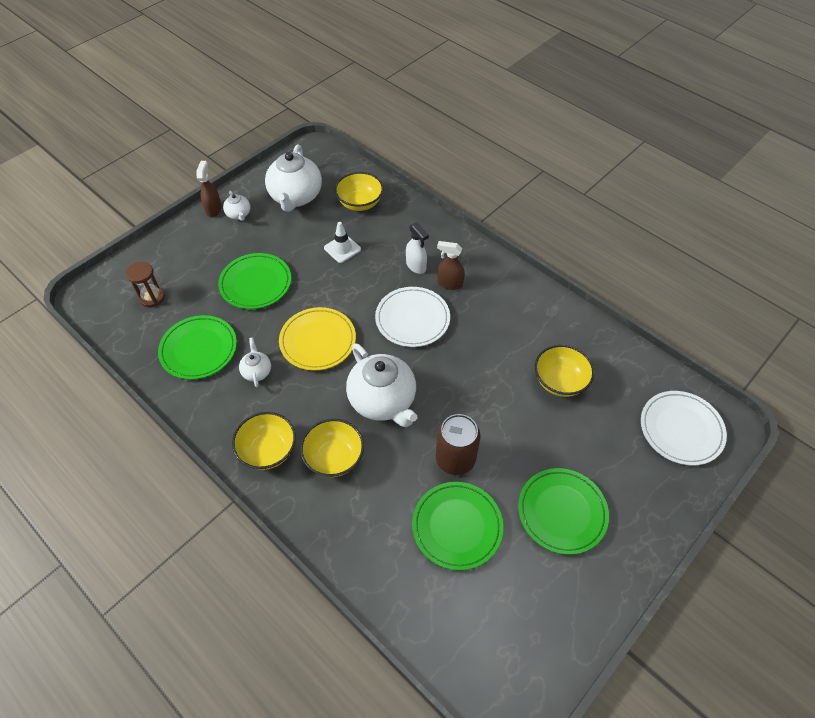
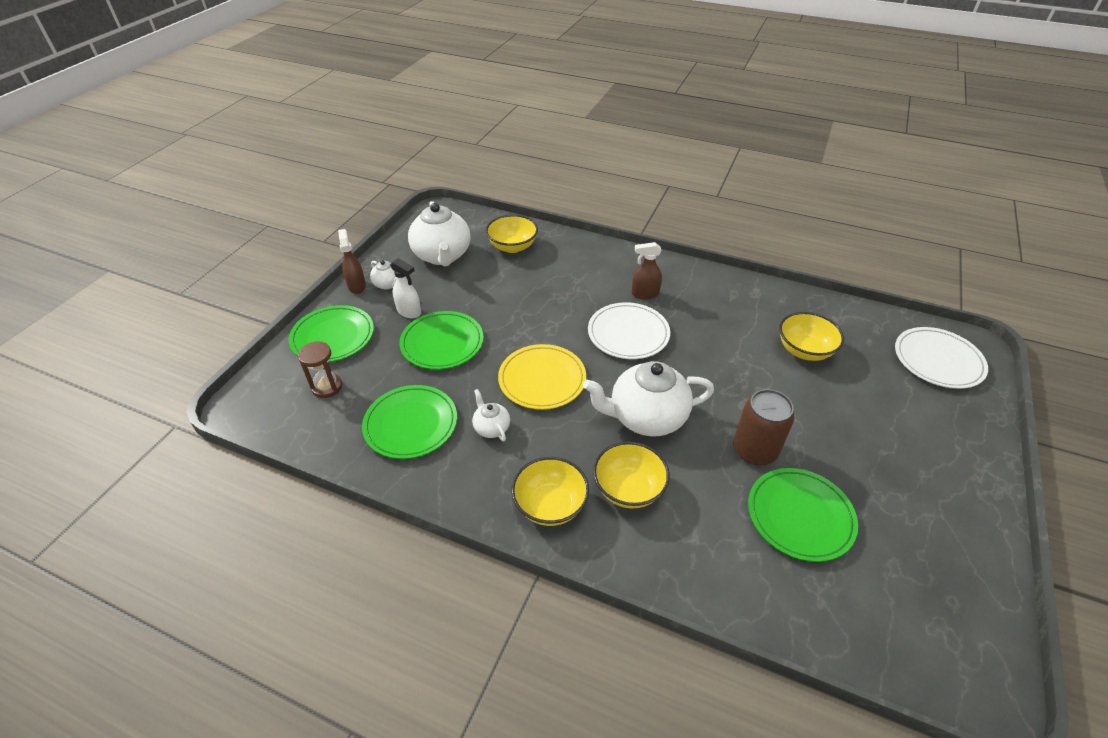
camera: 20 degrees left, 10 degrees down
(342, 249) = (518, 289): white traffic cone -> none
(383, 401) = (646, 417): white teapot -> white teapot turned 135 degrees clockwise
(416, 266) = (602, 287): white spray bottle -> white spray bottle (409, 312)
(562, 512) = (889, 467): green plate -> green plate (333, 337)

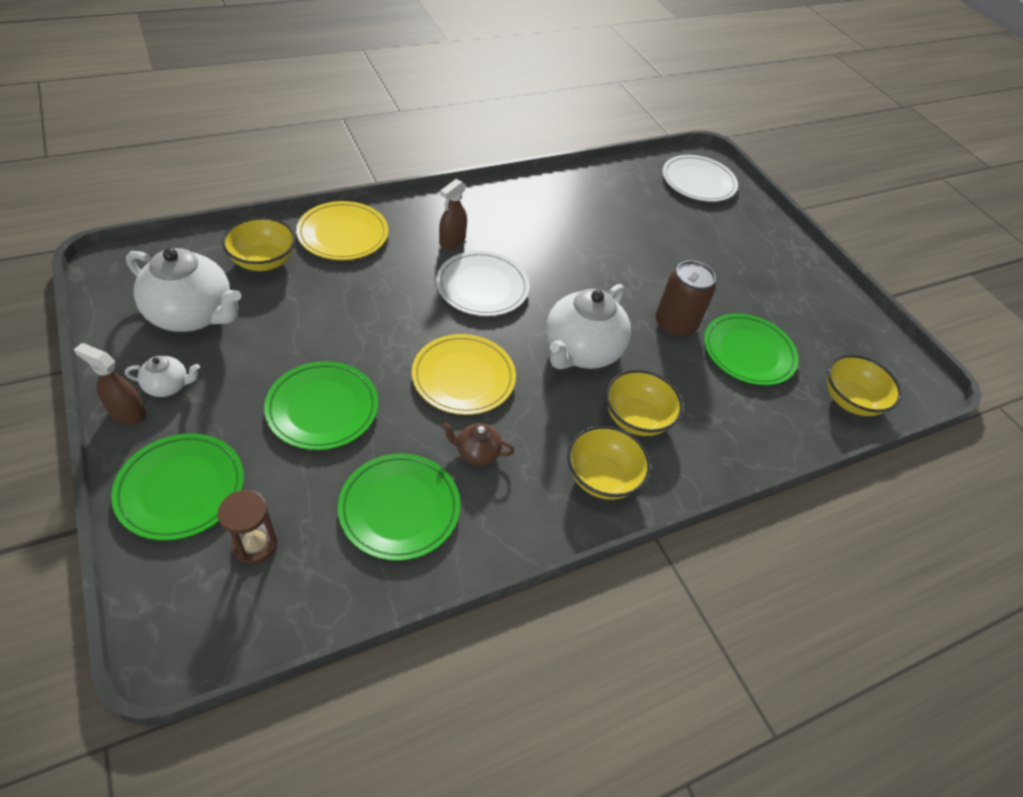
camera: 55 degrees left, 5 degrees up
(409, 312) = (239, 400): white spray bottle -> none
(491, 428) = (476, 453): white teapot -> brown teapot
(577, 254) = (343, 234): none -> yellow plate
(804, 350) = (618, 222): yellow bowl -> yellow bowl (850, 400)

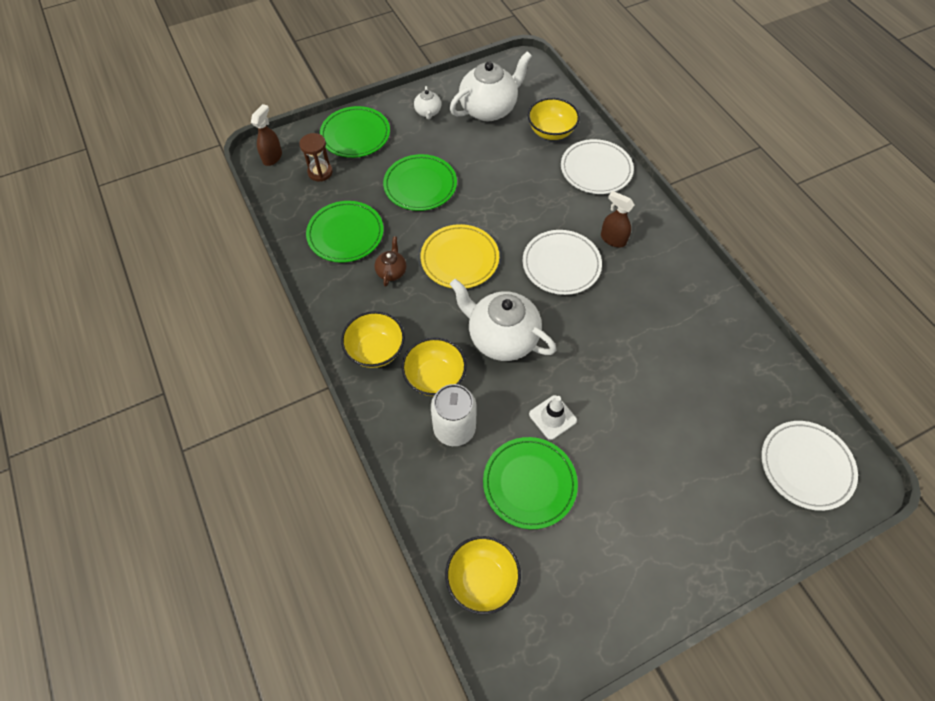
camera: 95 degrees right, 10 degrees up
(127, 413) = (406, 101): brown spray bottle -> brown spray bottle (272, 157)
(192, 315) = (489, 109): white teapot -> white teapot turned 150 degrees counterclockwise
(343, 234) = (596, 169): yellow plate -> white plate
(675, 324) = (552, 417): brown can -> white traffic cone
(698, 406) = (454, 428): none -> white can

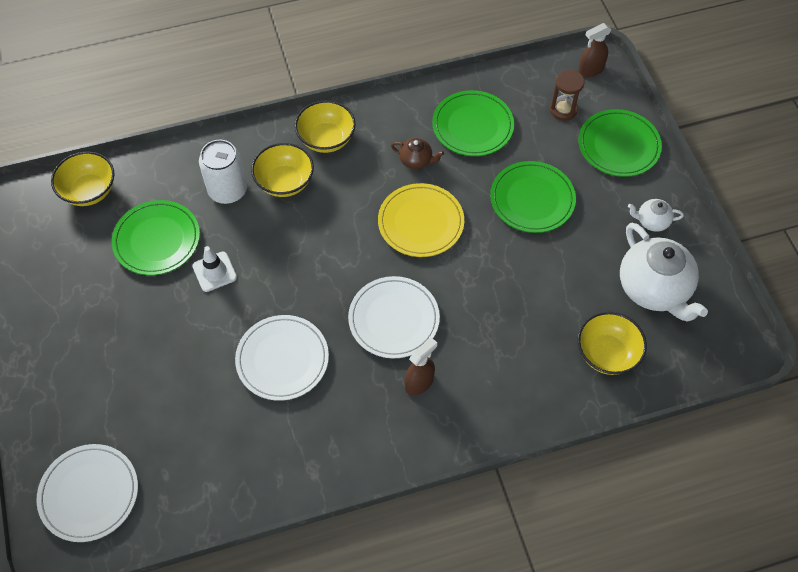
camera: 100 degrees right, 0 degrees up
(272, 157) = (590, 70): brown spray bottle -> brown spray bottle turned 120 degrees clockwise
(501, 337) = (314, 244): white teapot -> none
(596, 169) = (534, 392): white plate -> white plate (282, 359)

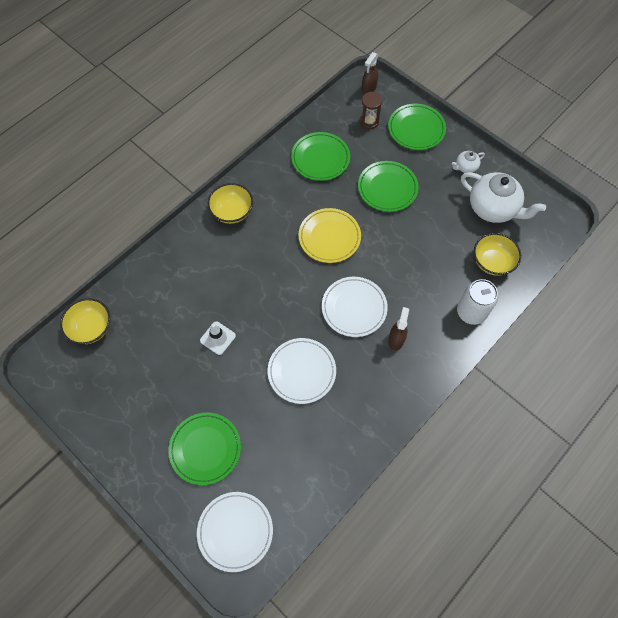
camera: 30 degrees left, 5 degrees up
(157, 240) = (163, 337): green plate -> green plate (205, 449)
(228, 190) = (189, 279): white can -> white can (471, 312)
(285, 182) = (224, 254): yellow bowl -> none
(416, 160) = (300, 198): brown teapot -> none

